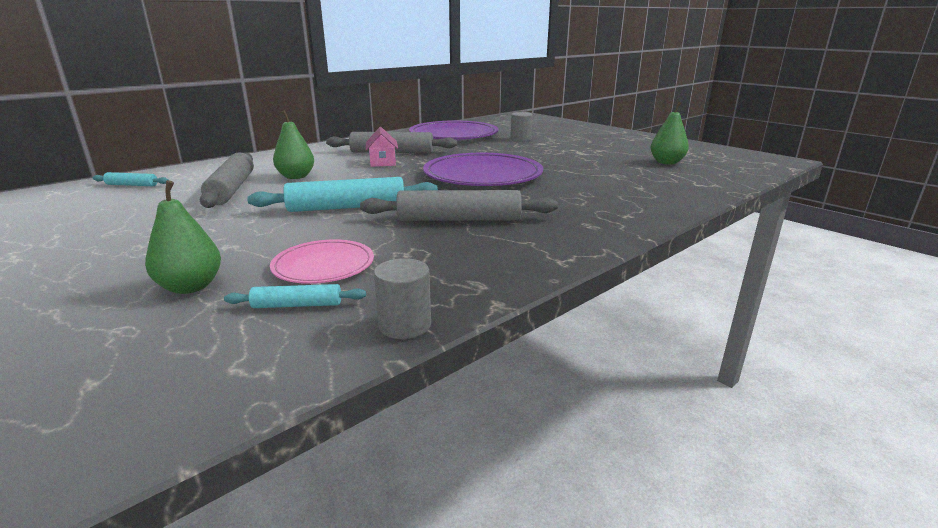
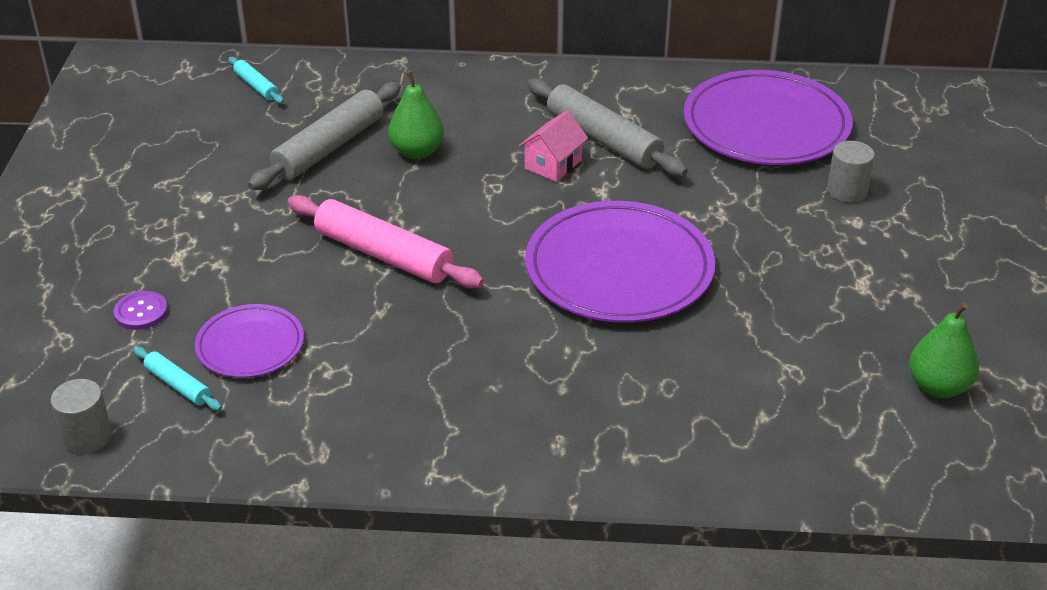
camera: 45 degrees right, 15 degrees up
(190, 287) = (141, 312): green pear -> purple button
(323, 266) = (250, 345): pink plate -> purple plate
(347, 207) = (383, 255): turquoise rolling pin -> pink rolling pin
(405, 325) = (212, 459): grey cylinder -> grey cylinder (87, 437)
(459, 219) = (451, 346): grey rolling pin -> none

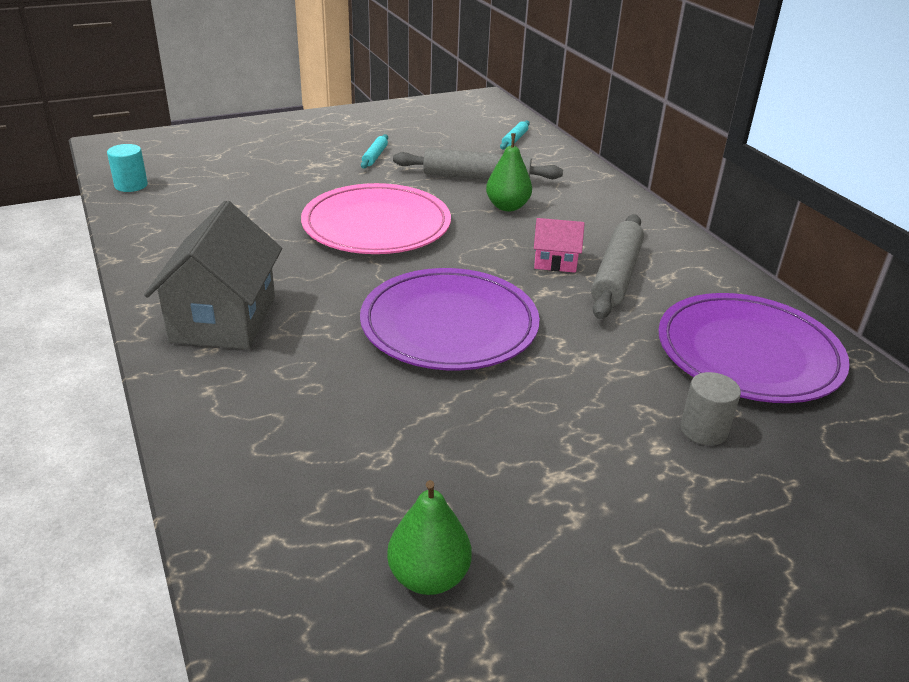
camera: 60 degrees right, 5 degrees down
(87, 437) = (131, 185): grey cylinder -> turquoise cylinder
(141, 312) = (254, 169): purple button -> none
(178, 385) = (192, 197): turquoise rolling pin -> turquoise rolling pin (375, 156)
(250, 345) = (245, 207): purple plate -> none
(383, 255) = (376, 225): pink rolling pin -> pink plate
(506, 418) = (224, 319): none -> grey house

